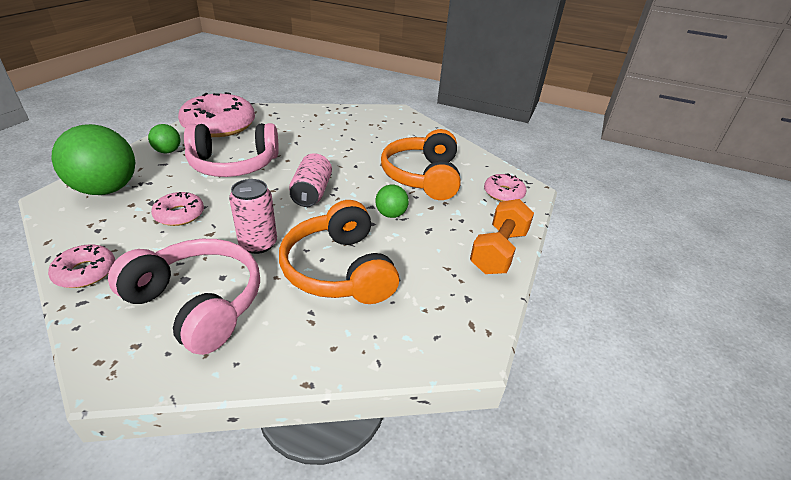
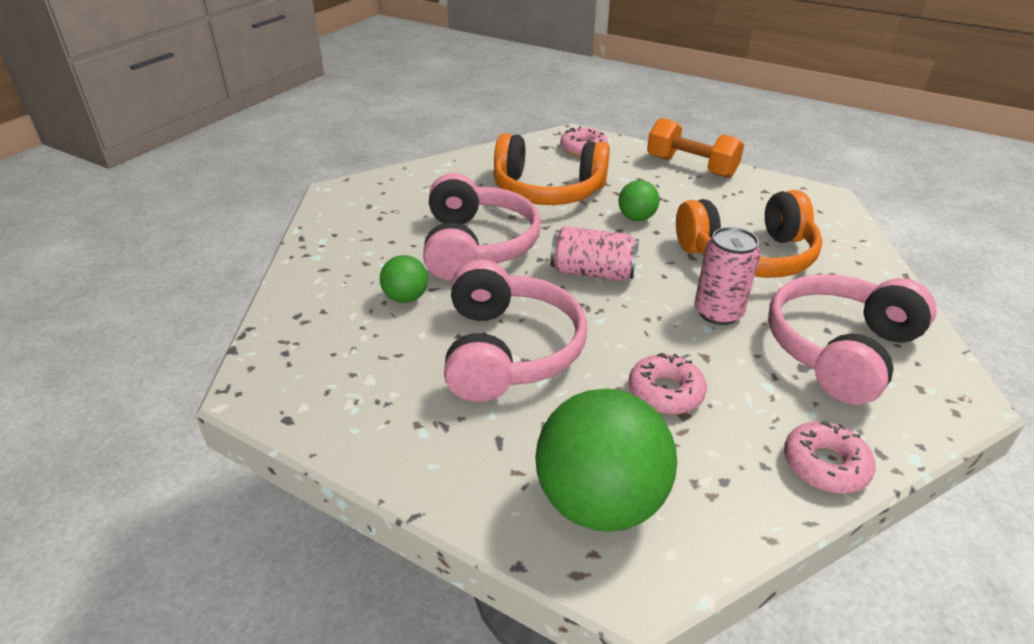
camera: 80 degrees left, 0 degrees up
(168, 151) = (449, 442): green ball -> green ball (406, 298)
(219, 125) = (338, 384): pink donut -> none
(342, 153) = (477, 246): none -> pink headphones

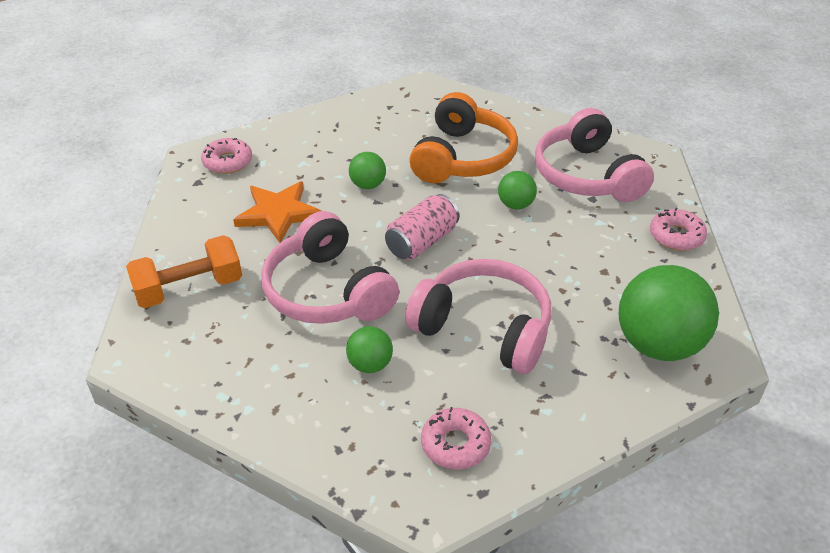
camera: 60 degrees left, 5 degrees up
(477, 246) = (327, 291): pink headphones -> pink headphones turned 150 degrees counterclockwise
(547, 191) = (278, 213): orange headphones -> orange star
(665, 392) = (579, 269): pink donut -> pink donut (455, 444)
(691, 167) = (320, 121): orange dumbbell -> orange dumbbell (189, 288)
(718, 312) = (515, 205): pink can -> green ball

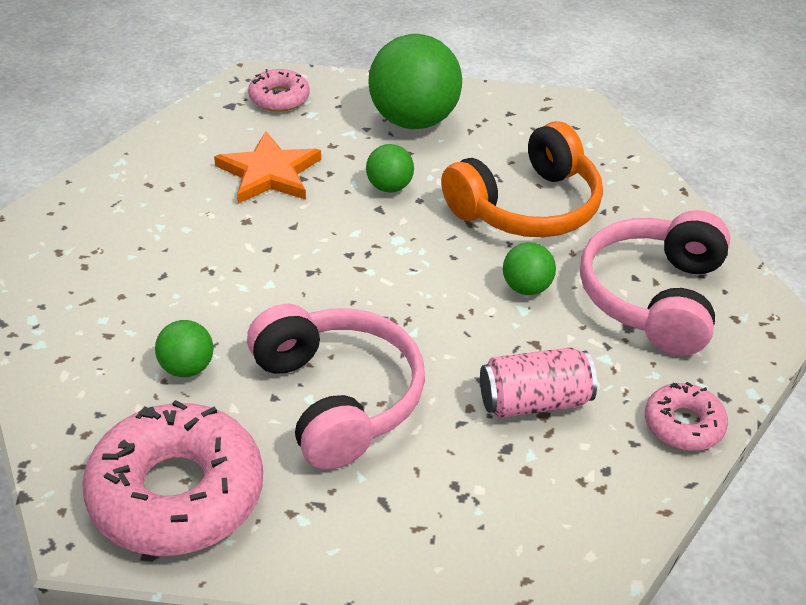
camera: 35 degrees right, 0 degrees up
(189, 288) = (112, 205): orange dumbbell -> none
(327, 291) = (228, 274): pink headphones -> none
(422, 242) = (377, 274): pink can -> pink can (534, 402)
(455, 444) = (176, 493): pink donut -> pink donut, size x2.00
(658, 345) = (508, 530): green ball -> green ball (413, 120)

